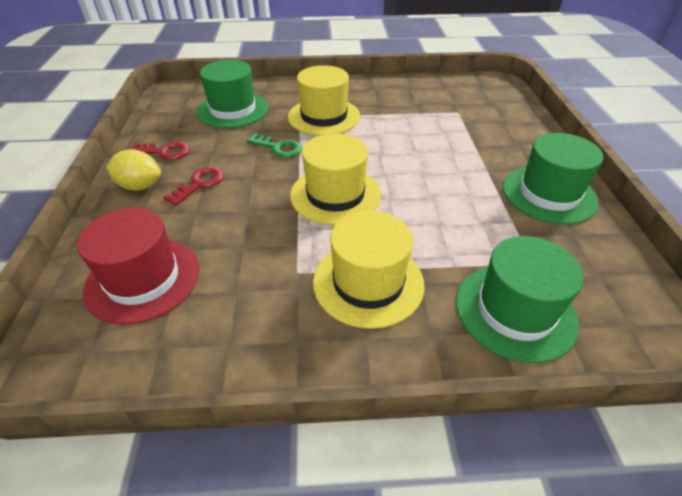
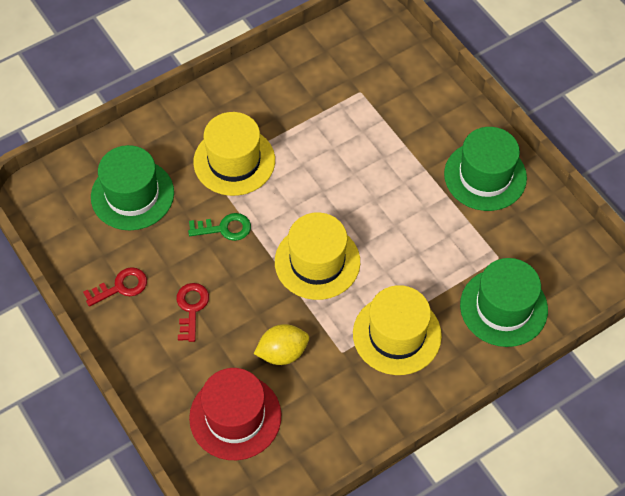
camera: 30 degrees left, 15 degrees up
(140, 186) = (141, 337): yellow lemon -> yellow lemon (282, 353)

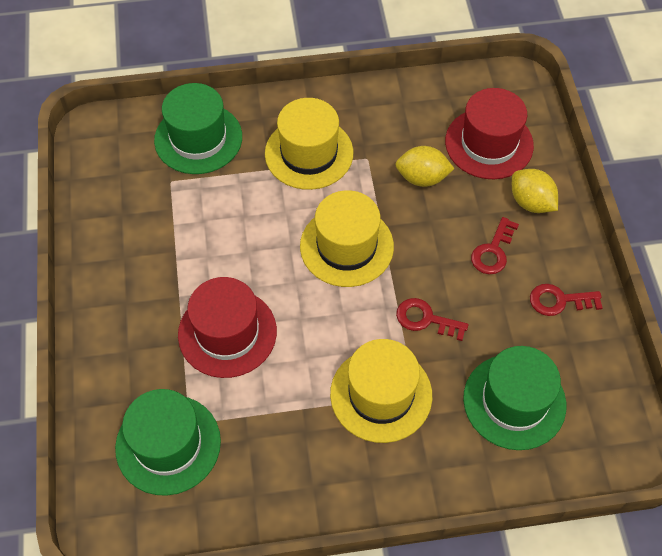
camera: 155 degrees left, 0 degrees up
(174, 369) = (531, 202): none -> yellow lemon
(224, 228) = (425, 319): green key -> red key
(372, 158) = (227, 333): none -> red hat
(485, 176) = (124, 264): green hat -> green hat (168, 444)

